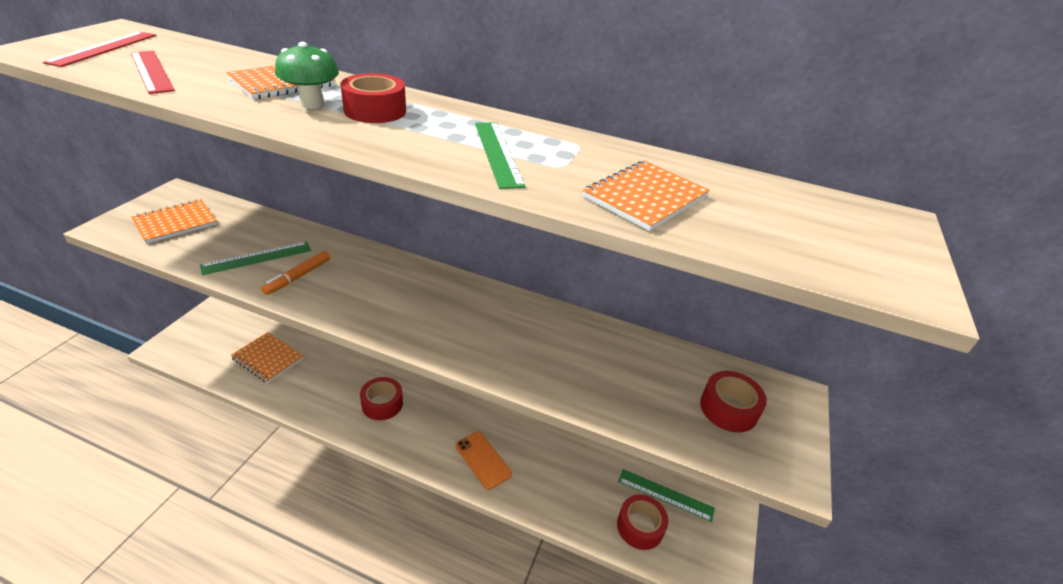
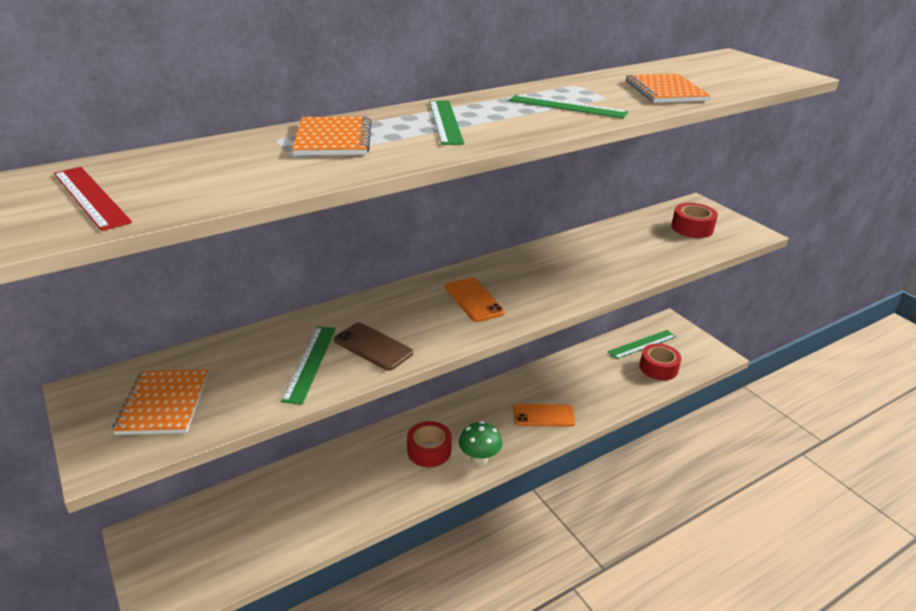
camera: 50 degrees left, 5 degrees down
(152, 71) = (218, 183): red ruler -> none
(268, 358) = (281, 513): orange notebook -> none
(298, 277) = (373, 347): orange marker -> brown phone
(312, 104) = (404, 138): green mushroom -> green mushroom (479, 459)
(375, 110) = (445, 122): red tape -> green ruler
(412, 301) = (474, 300): none -> orange phone

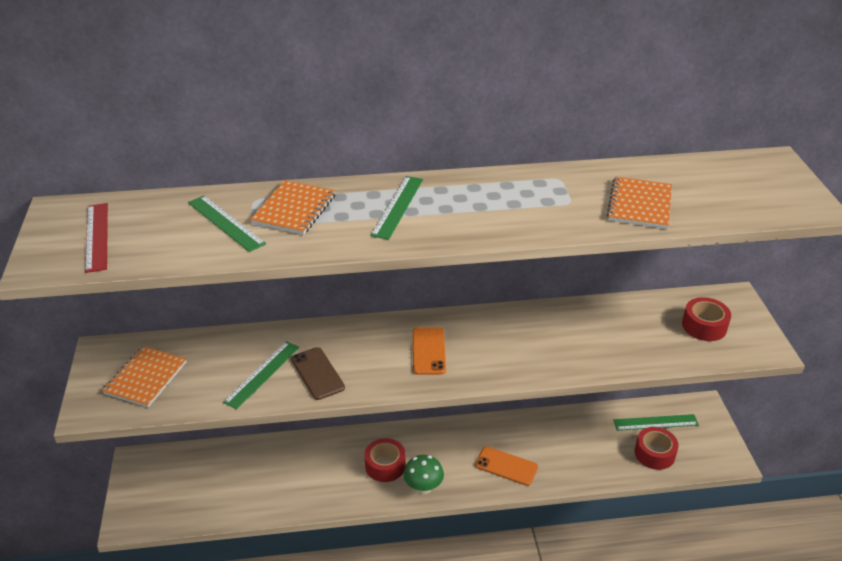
camera: 25 degrees right, 5 degrees up
(567, 106) = (521, 208): green ruler -> green ruler (225, 223)

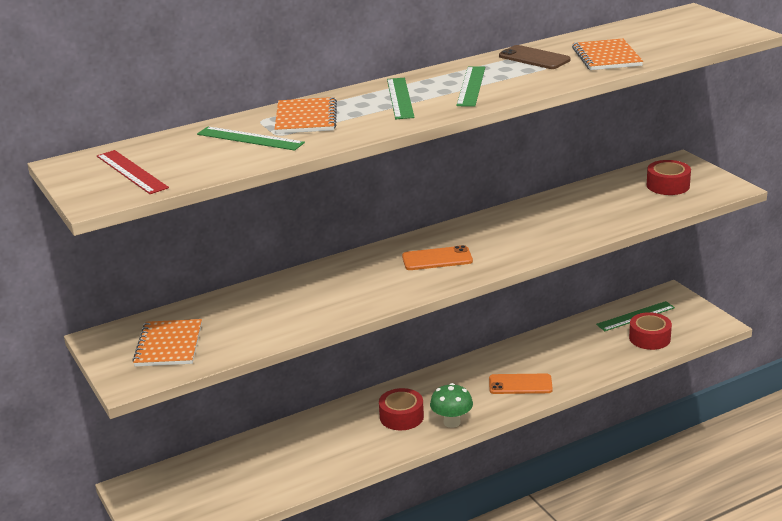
camera: 20 degrees left, 10 degrees down
(262, 374) = (288, 313): green ruler -> green ruler (471, 86)
(317, 373) = (343, 299): brown phone -> brown phone (534, 58)
(429, 351) = (437, 259): orange phone -> orange phone turned 75 degrees counterclockwise

